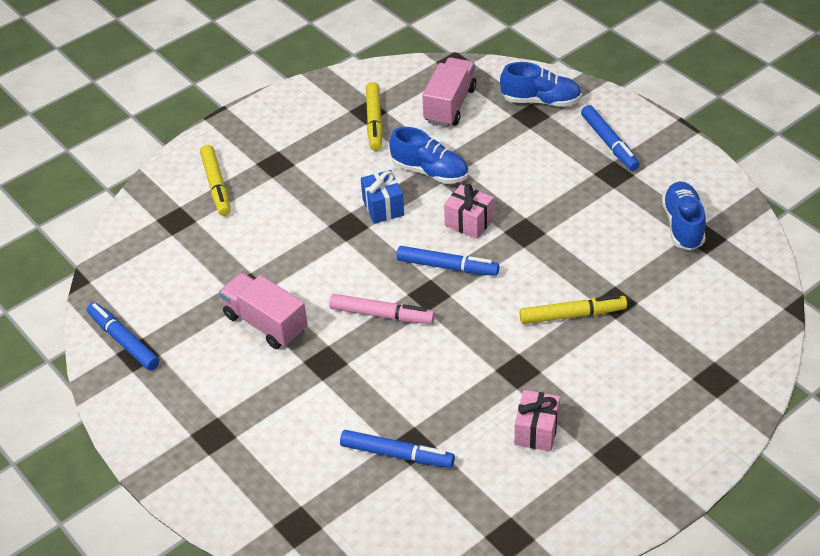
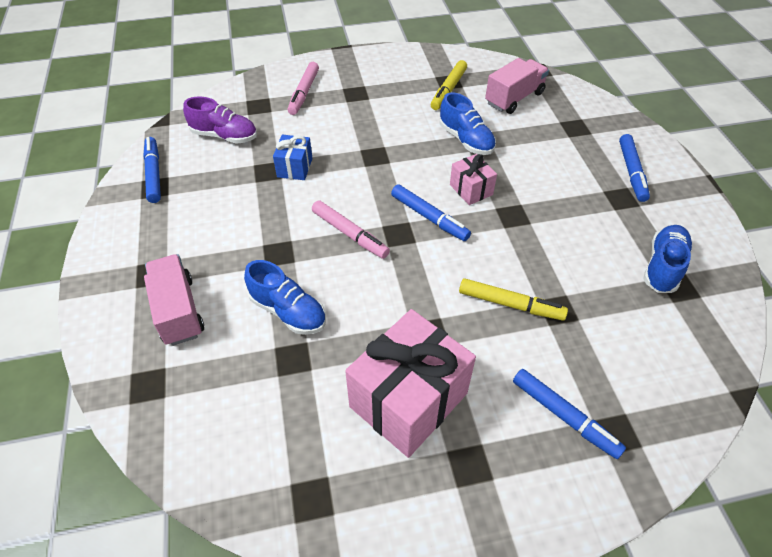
camera: 25 degrees right, 5 degrees up
(167, 269) = (224, 136): none -> purple shoe
(216, 185) = (304, 93): yellow marker -> pink marker
(265, 323) = (259, 203): pink truck -> pink truck (178, 311)
(383, 207) = (411, 152): blue gift -> blue gift (295, 167)
(397, 454) = (274, 360): blue marker -> blue marker (564, 416)
(536, 431) = (408, 400): pink gift -> pink gift, size x2.03
(541, 101) = (591, 120): blue shoe -> blue shoe (288, 311)

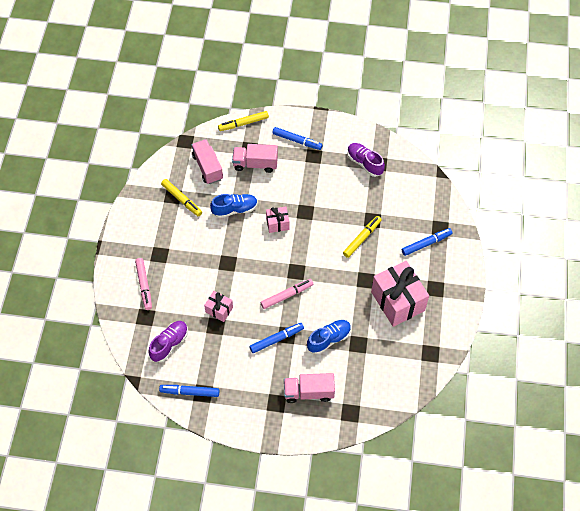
camera: 70 degrees left, 10 degrees up
(295, 167) = (219, 310): blue gift -> pink gift
(304, 93) = (144, 285): pink marker -> pink marker turned 45 degrees clockwise
(429, 217) = (290, 252): blue marker -> blue marker (276, 339)
(555, 140) = (255, 164): none -> pink truck
(611, 111) = (243, 123): none -> yellow marker
(663, 267) = (364, 163): blue shoe -> purple shoe

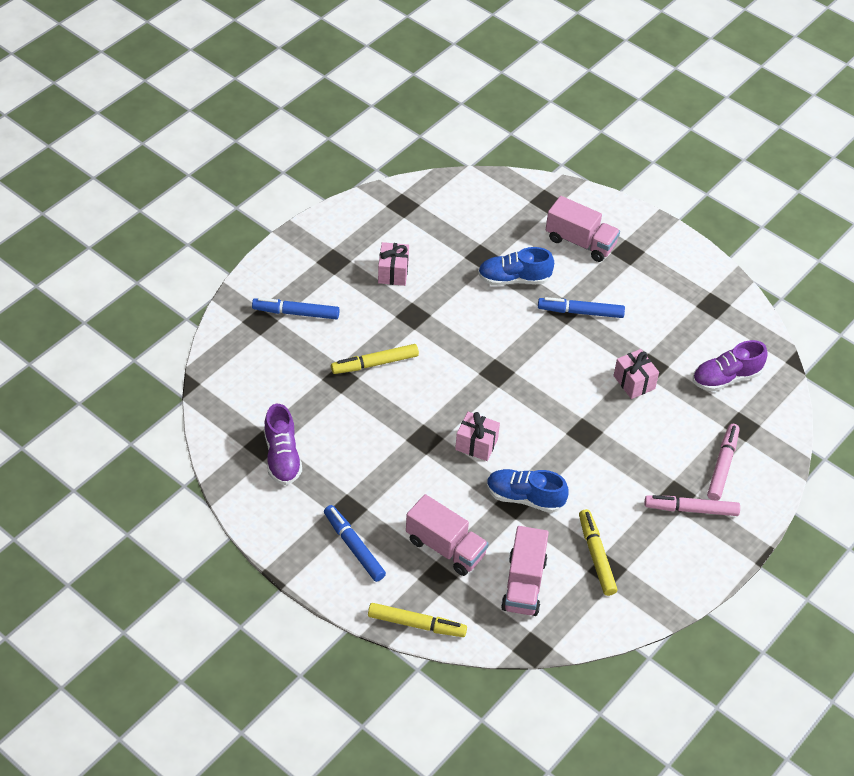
camera: 150 degrees left, 10 degrees down
(190, 392) = (729, 314): blue marker -> none
(286, 295) = (531, 351): pink marker -> pink marker (691, 509)
(397, 301) = (393, 272): pink gift -> pink gift, size x0.49

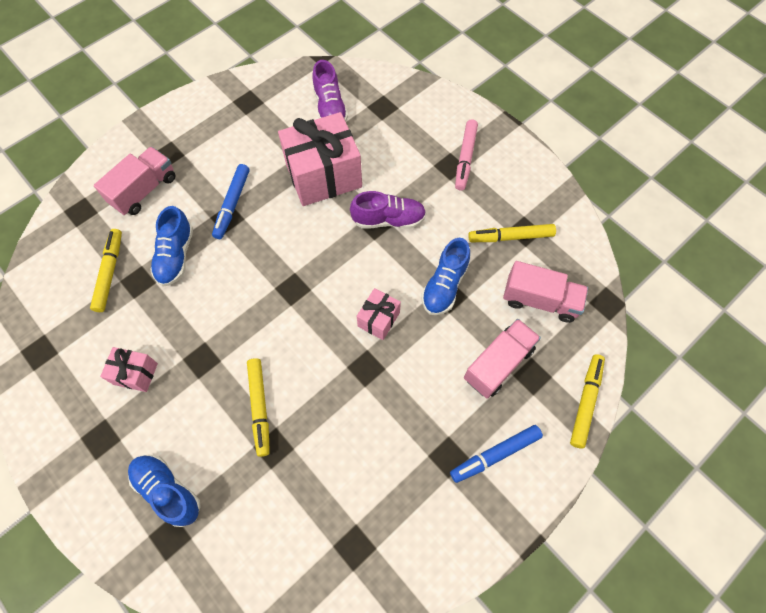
camera: 80 degrees left, 15 degrees up
(282, 457) = (373, 524): purple shoe -> purple shoe (388, 220)
(296, 313) = (168, 491): blue marker -> blue shoe
(486, 235) = (110, 273): none -> yellow marker
(634, 382) = (324, 176): pink gift -> pink gift, size x2.03
(722, 466) = (422, 128): pink marker -> none

